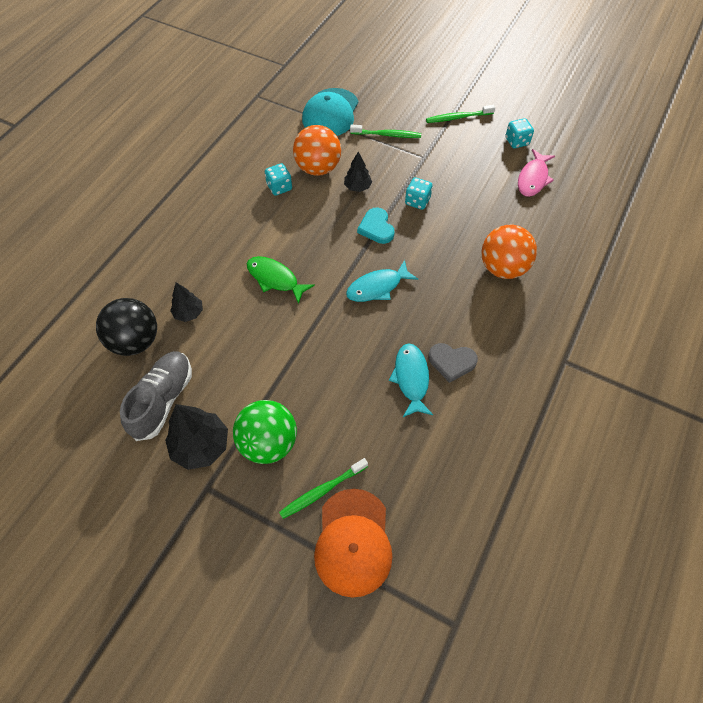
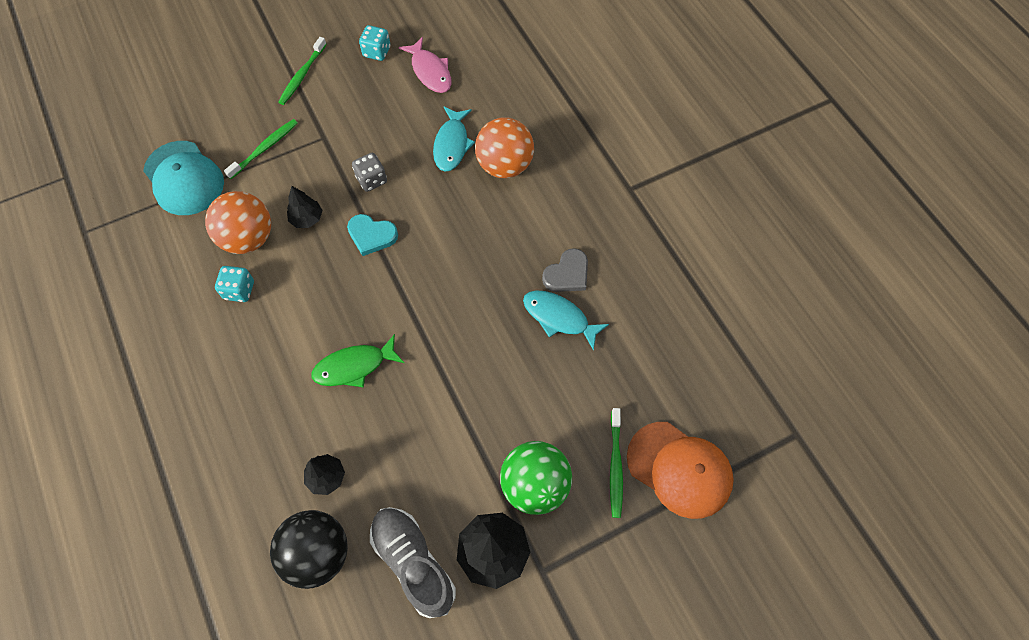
camera: 55 degrees left, 5 degrees up
(377, 287) = (441, 280): turquoise fish -> turquoise fish (452, 144)
(417, 201) = (371, 180): turquoise dice -> grey dice

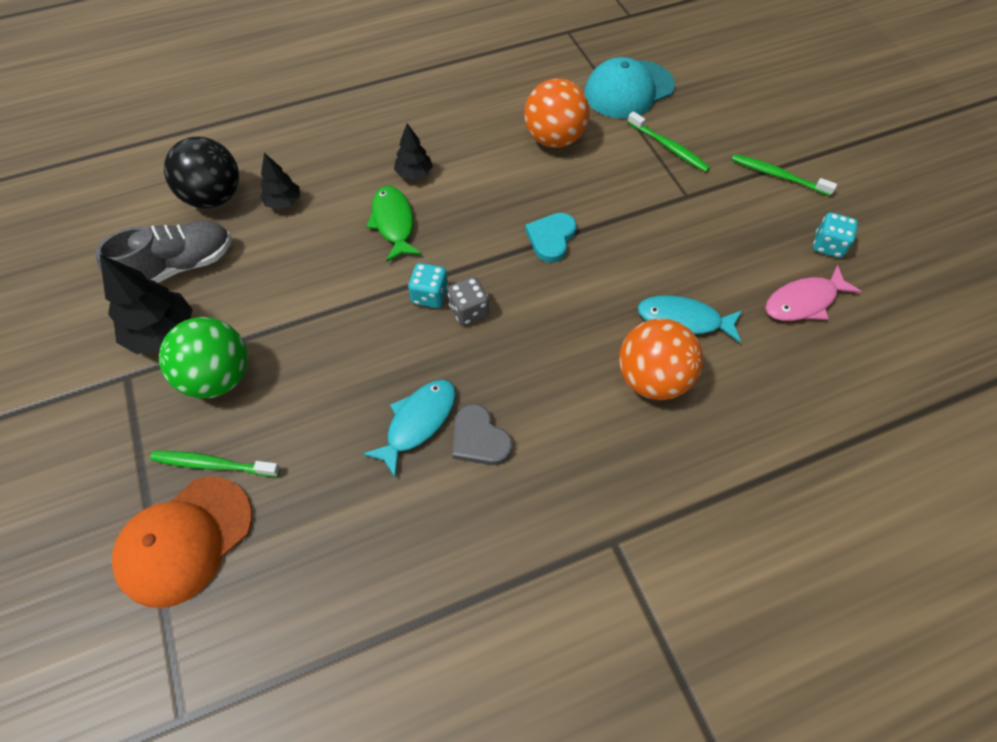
camera: 95 degrees right, 5 degrees down
(239, 290) = (494, 135): turquoise dice -> turquoise dice (430, 295)
(307, 219) = (576, 183): black tree -> black tree (414, 174)
(371, 180) = (628, 239): grey dice -> grey dice (469, 311)

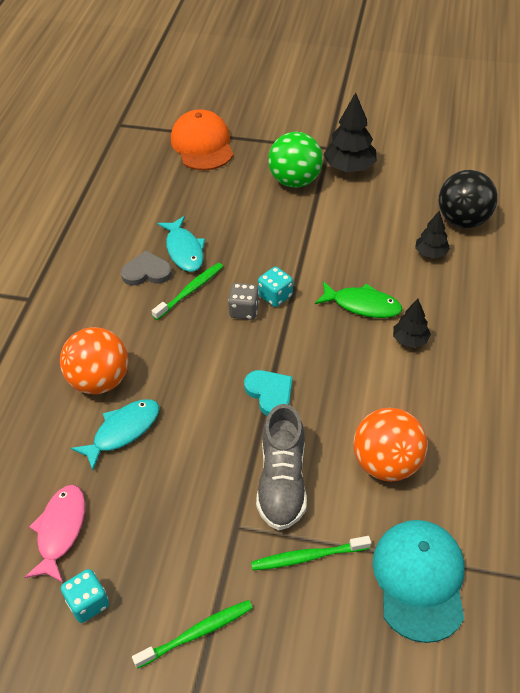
camera: 125 degrees right, 10 degrees down
(179, 267) = (402, 187): grey shoe -> grey shoe (282, 482)
(213, 464) = (237, 164): green toothbrush -> green toothbrush (190, 291)

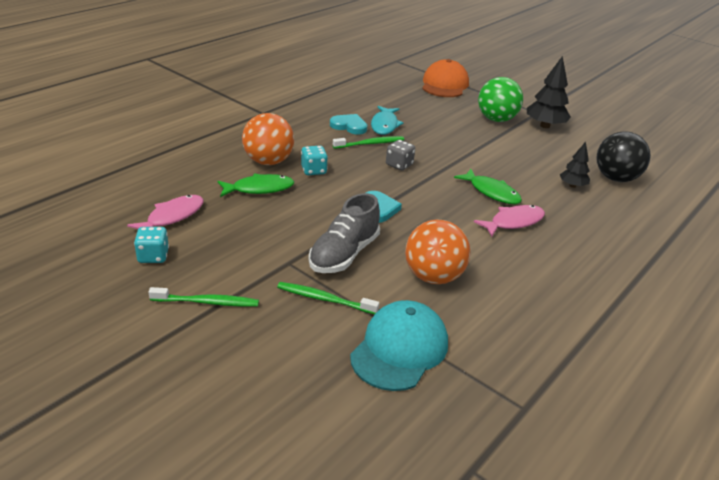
camera: 25 degrees right, 15 degrees down
(123, 431) = (259, 189): turquoise fish -> green fish
(146, 272) = (349, 126): grey heart -> turquoise heart
(275, 296) = (428, 166): turquoise dice -> turquoise dice (313, 170)
(410, 340) = (513, 222): black tree -> pink fish

